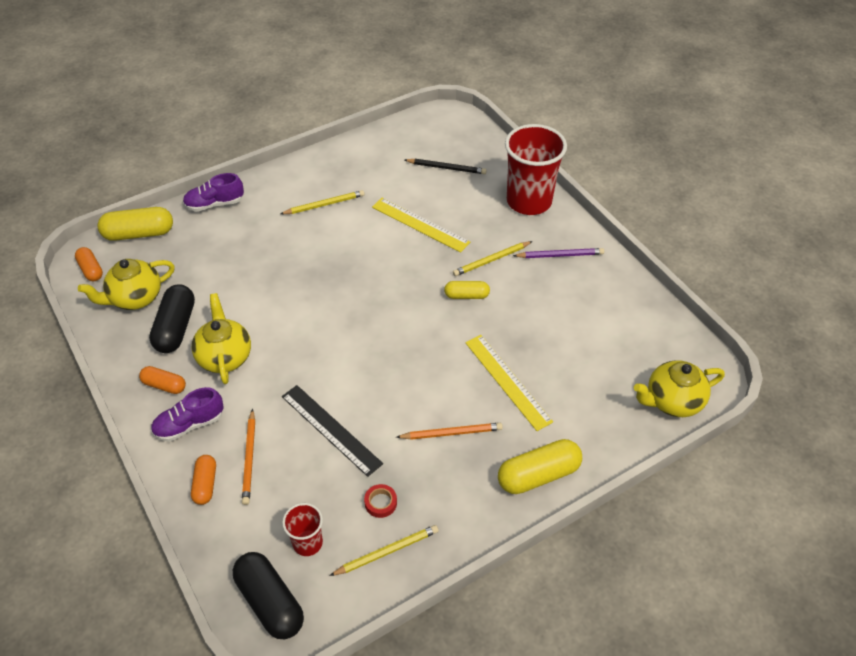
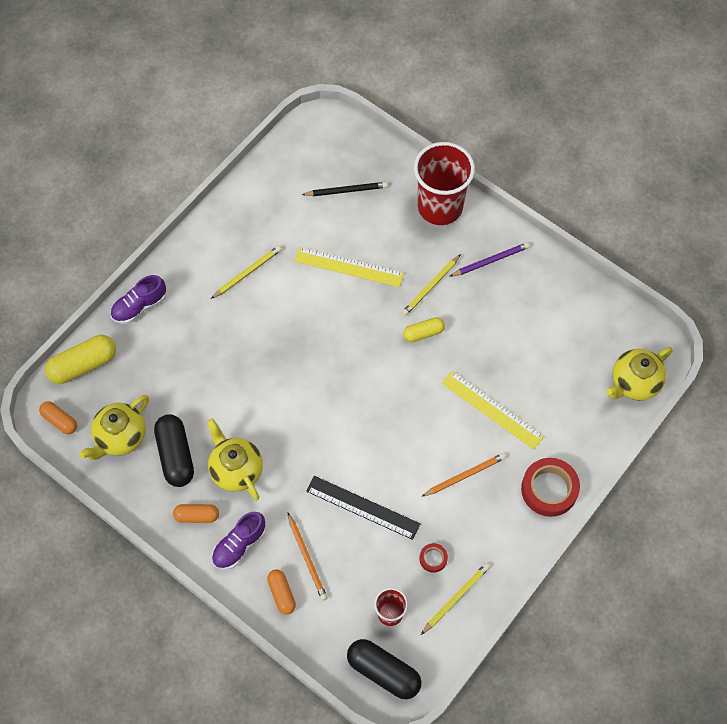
camera: 20 degrees left, 15 degrees up
(538, 475) = (549, 489): yellow capsule -> red tape

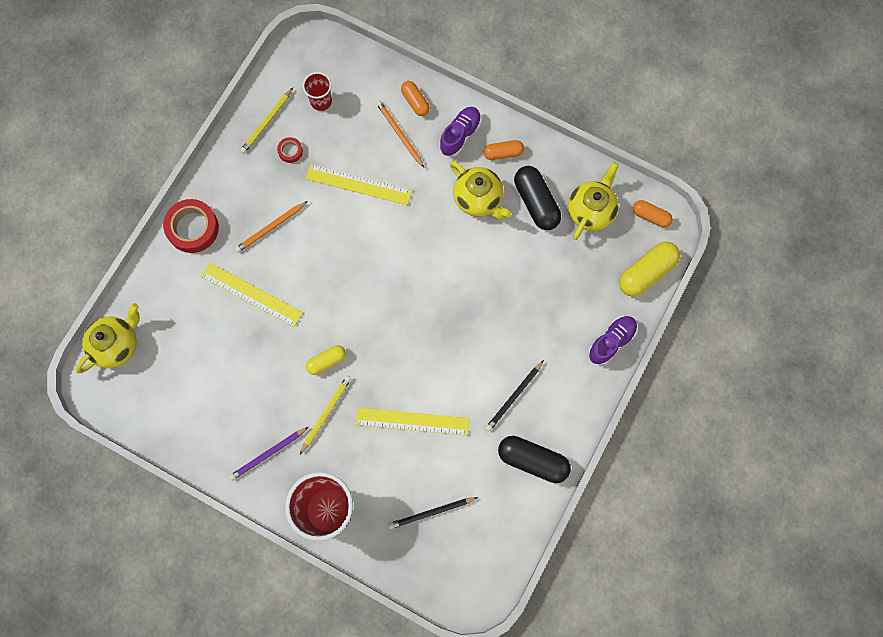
camera: 170 degrees right, 10 degrees up
(247, 273) = (514, 397): yellow pencil -> black pencil
(362, 507) = (358, 184): black ruler -> yellow ruler
(383, 672) = (319, 56): black capsule -> black capsule (532, 460)

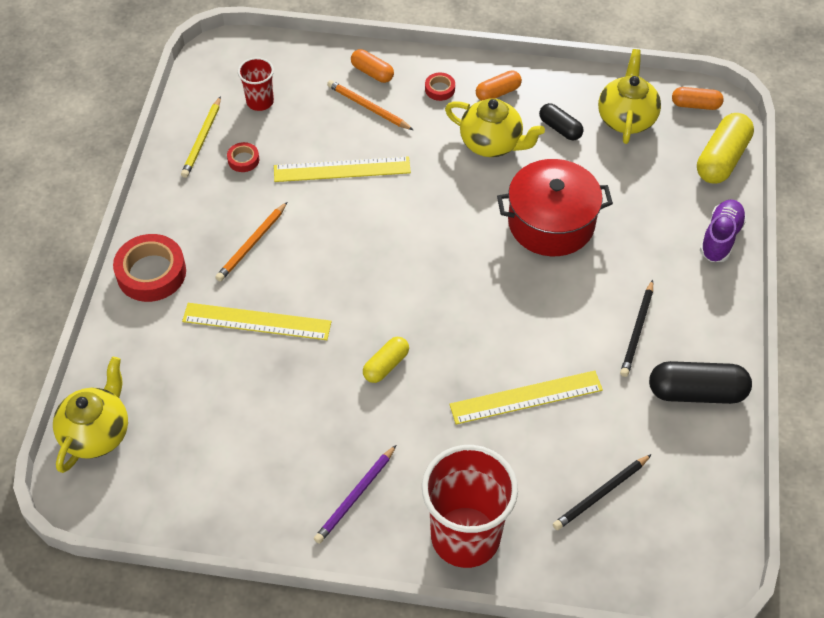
camera: 20 degrees left, 20 degrees down
(326, 413) = (411, 424): yellow pencil -> none
(460, 135) = (440, 89): purple shoe -> red tape
(492, 285) = (551, 223): none -> red pot
(536, 202) = (560, 128): black capsule -> black capsule, size x0.59

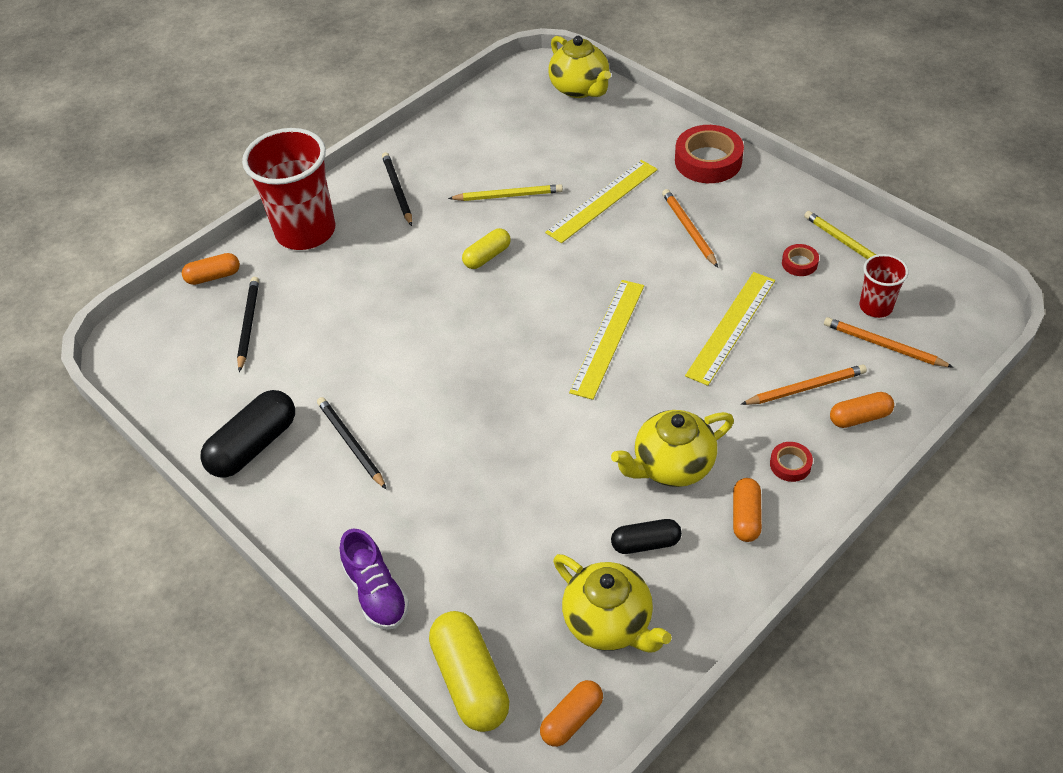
camera: 130 degrees right, 5 degrees down
(296, 84) = (883, 345): none -> orange pencil
(299, 397) = (508, 195): none -> yellow pencil
(355, 496) = (397, 190): purple pencil -> black pencil
(386, 365) = (487, 256): yellow capsule -> yellow capsule turned 60 degrees clockwise
(526, 397) = (371, 326): yellow ruler -> yellow ruler (608, 337)
(551, 223) = (527, 453): red pot -> none
(578, 572) = (213, 276): none -> orange capsule

